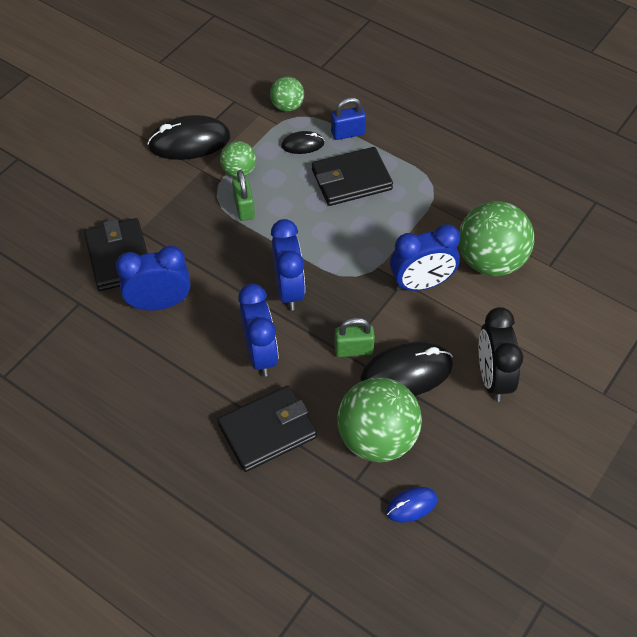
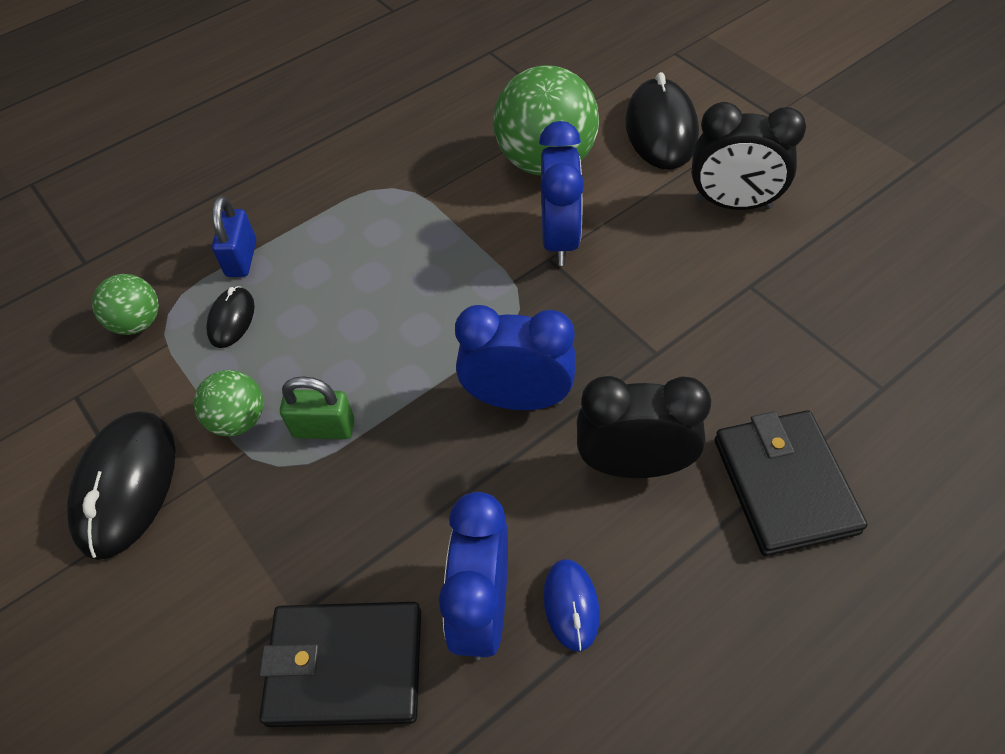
camera: 70 degrees left, 0 degrees up
(260, 354) = (633, 465): blue clock -> black clock
(351, 180) = (336, 274): black wallet -> none
(353, 350) = (654, 340): green padlock -> none
(377, 439) = (814, 347): green ball -> none
(406, 373) = (707, 289): black mouse -> black mouse (661, 129)
(411, 505) = (925, 332): blue mouse -> blue mouse (571, 605)

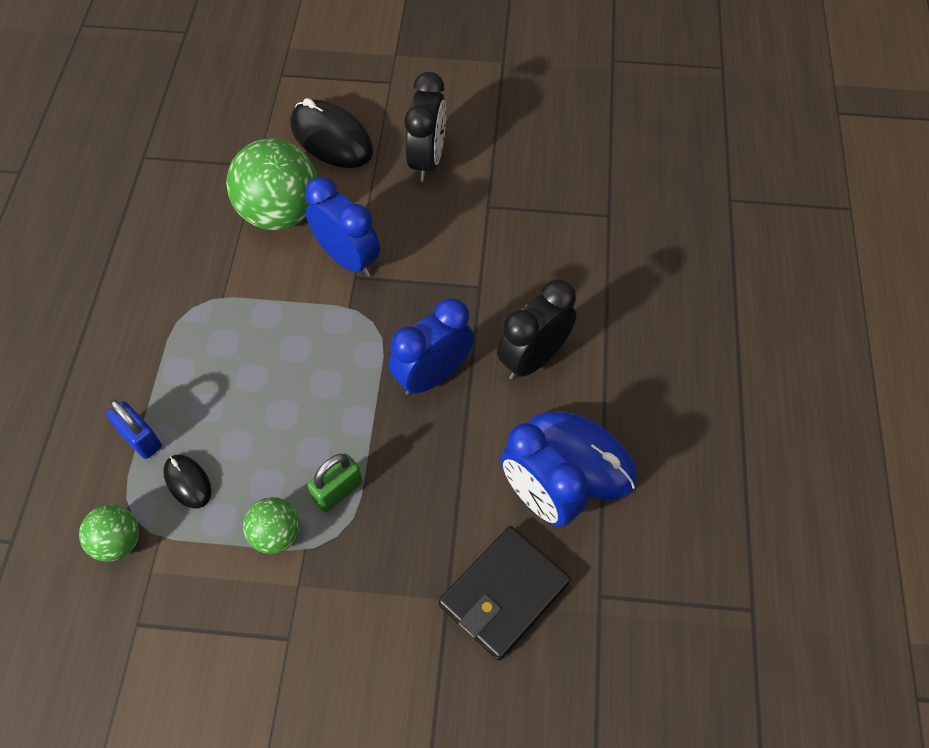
camera: 50 degrees left, 5 degrees up
(126, 485) = (252, 636): black mouse -> none
(571, 605) = (579, 457): blue mouse -> blue mouse, size x1.91
(733, 204) = (427, 160): black clock -> black clock turned 45 degrees counterclockwise
(784, 485) = (614, 306): black wallet -> none

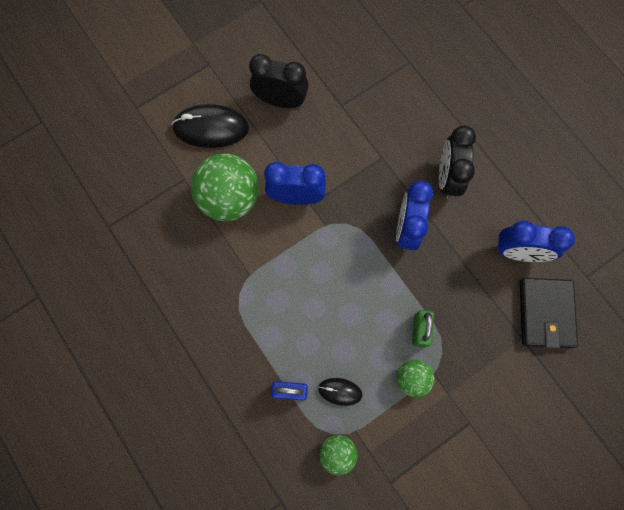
camera: 40 degrees left, 15 degrees up
(427, 160) = (280, 101): black clock -> black clock turned 45 degrees counterclockwise
(579, 457) = (516, 214): blue mouse -> none

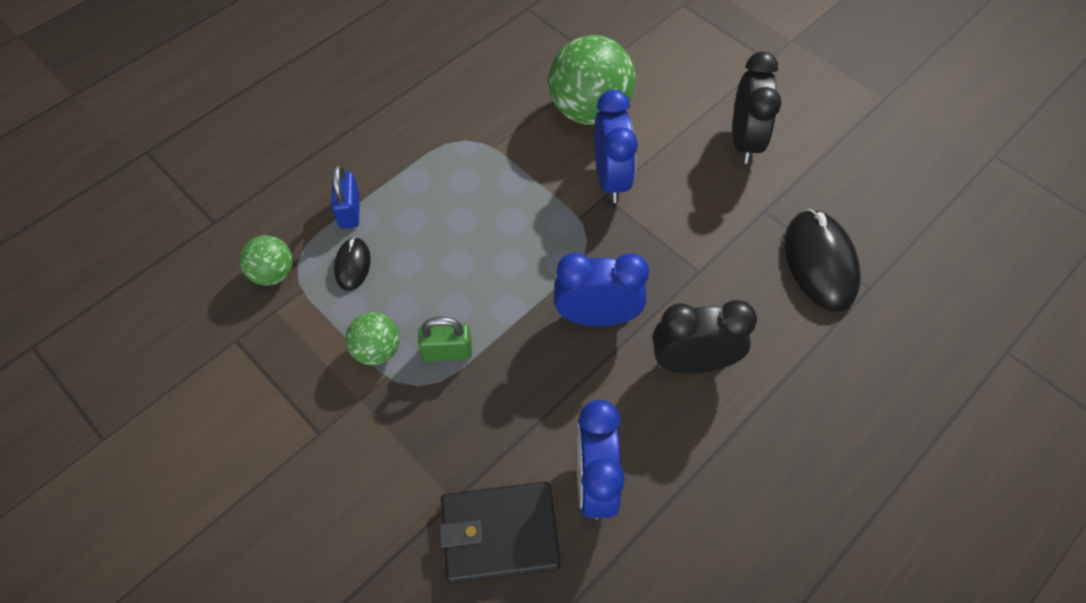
camera: 80 degrees right, 15 degrees down
(211, 128) = (680, 76): black mouse -> black mouse (820, 262)

